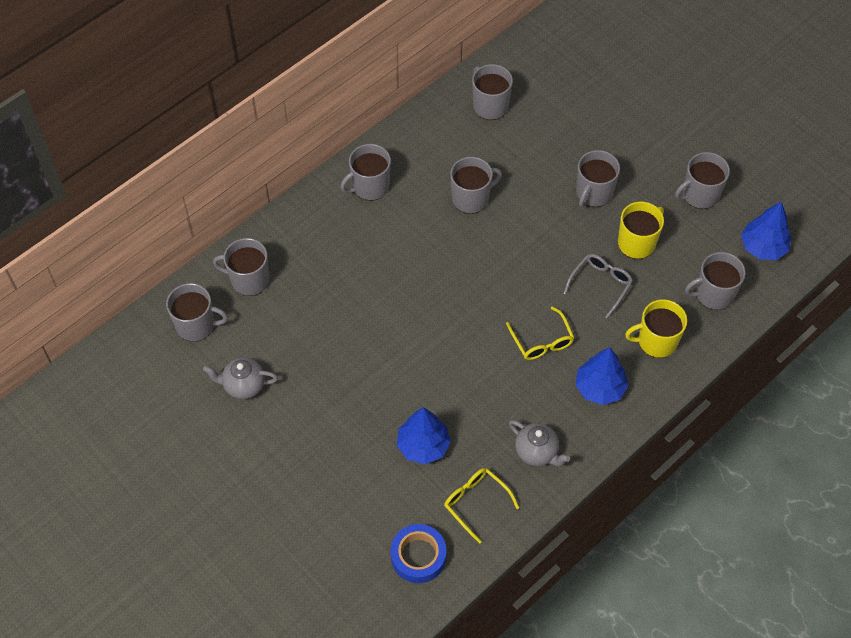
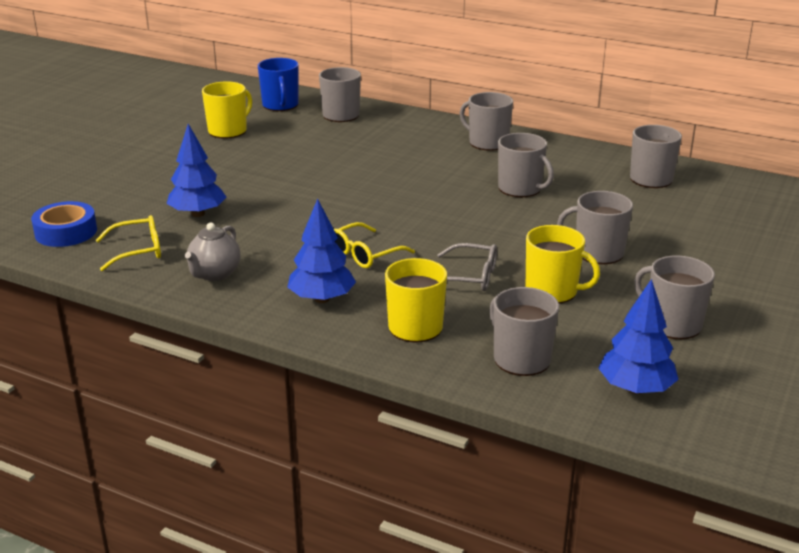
camera: 70 degrees right, 30 degrees down
(196, 325) = (280, 105): grey mug -> blue mug
(243, 386) = (228, 131): grey teapot -> yellow mug
(476, 503) = (138, 251): yellow glasses -> yellow glasses turned 45 degrees clockwise

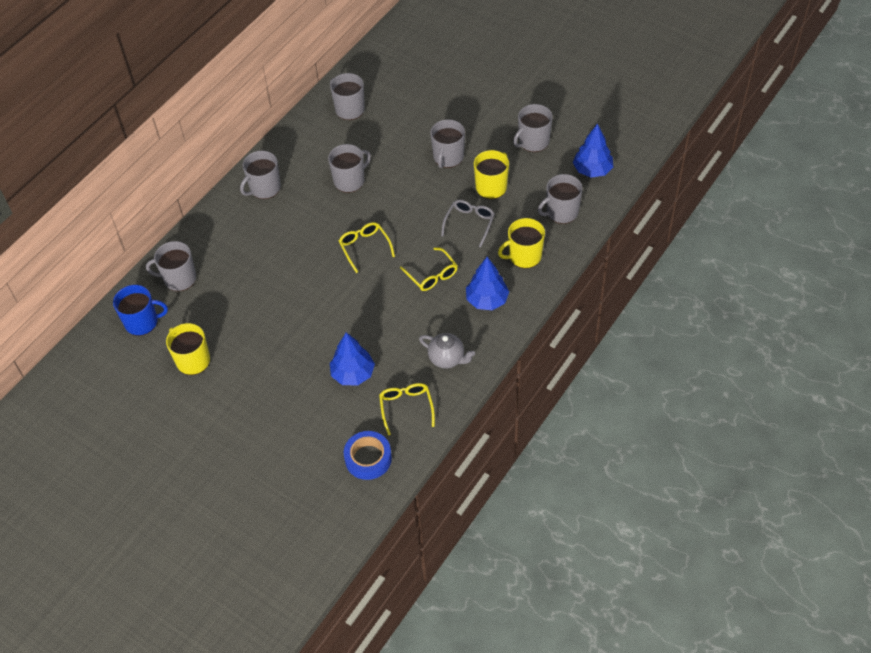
camera: 80 degrees left, 25 degrees up
(406, 206) = (364, 247): none -> yellow glasses

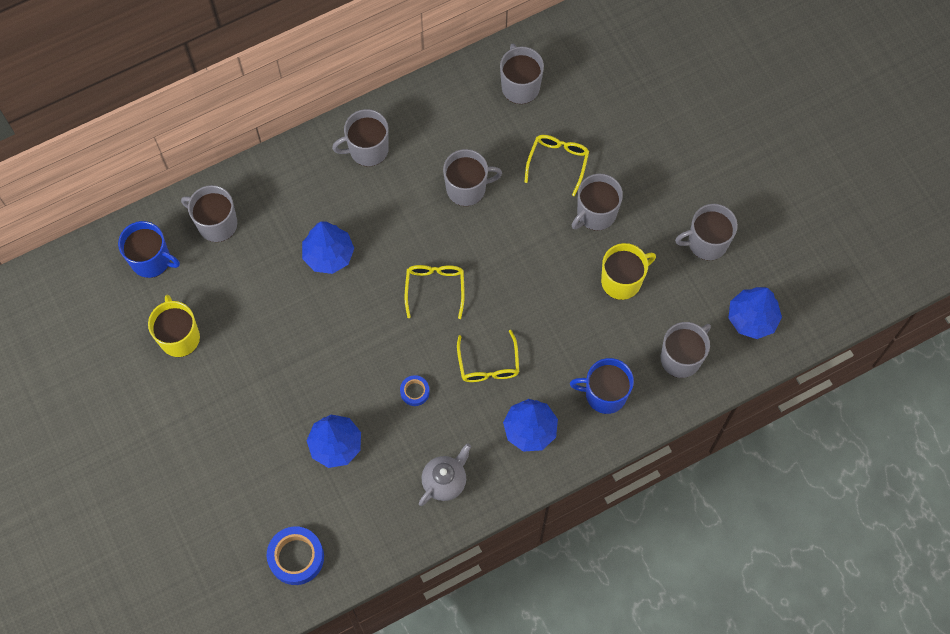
camera: 25 degrees right, 15 degrees up
(275, 261) = (329, 255): none -> blue tree
(390, 315) = (415, 392): none -> blue tape
(406, 407) = (368, 517): yellow glasses -> yellow glasses (558, 162)
(447, 359) = (445, 481): grey teapot -> grey teapot turned 105 degrees counterclockwise
(469, 223) = (568, 318): grey glasses -> none
(524, 256) = (604, 394): yellow mug -> blue mug
(561, 212) = (681, 357): grey mug -> grey mug turned 135 degrees clockwise

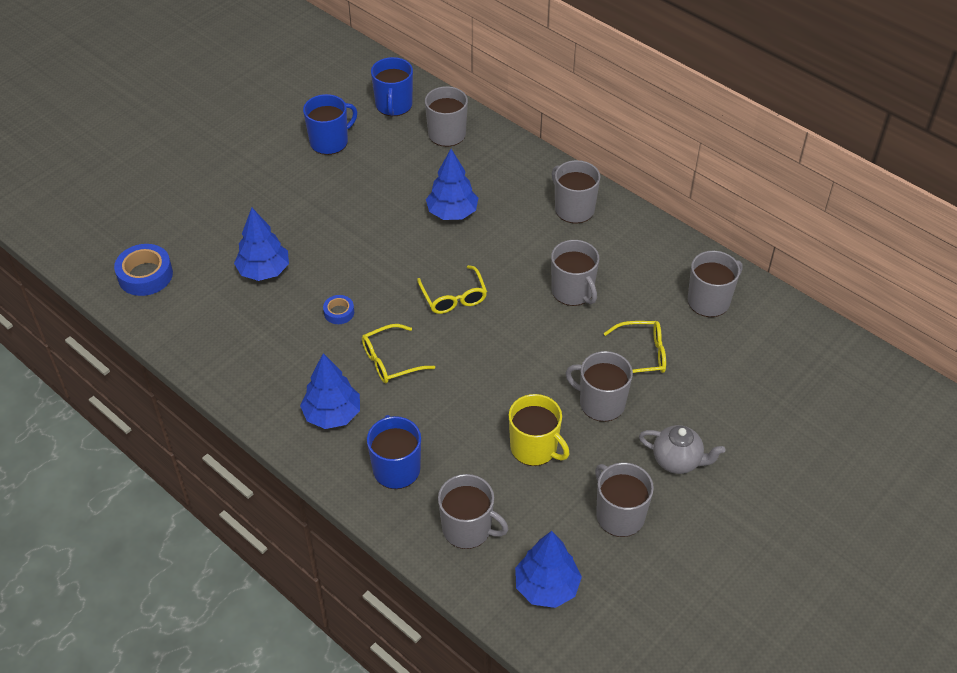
camera: 70 degrees right, 20 degrees down
(179, 337) = (330, 142): yellow mug -> blue mug
(435, 288) = (453, 297): yellow glasses -> yellow glasses turned 90 degrees clockwise
(445, 481) = (253, 361): grey teapot -> grey teapot (677, 461)

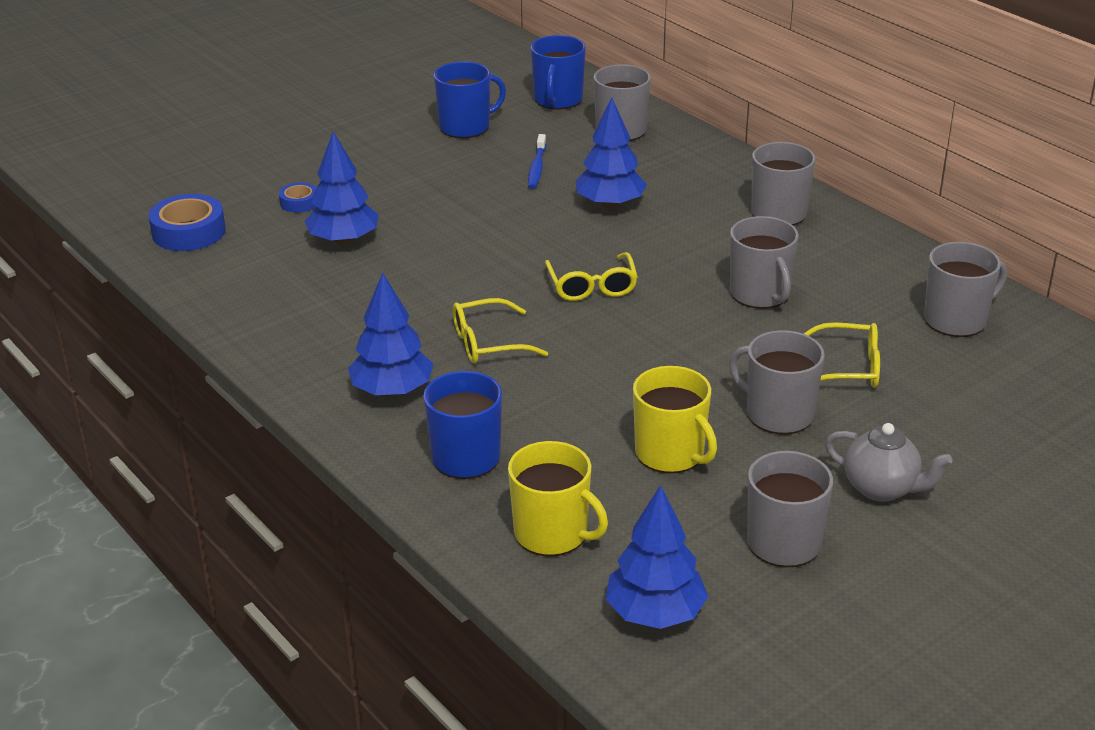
camera: 10 degrees right, 15 degrees down
(339, 312) = (431, 288): blue tape -> blue tape (299, 202)
(392, 180) = (537, 167): none -> blue toothbrush
(468, 528) = (552, 533): grey mug -> yellow mug

